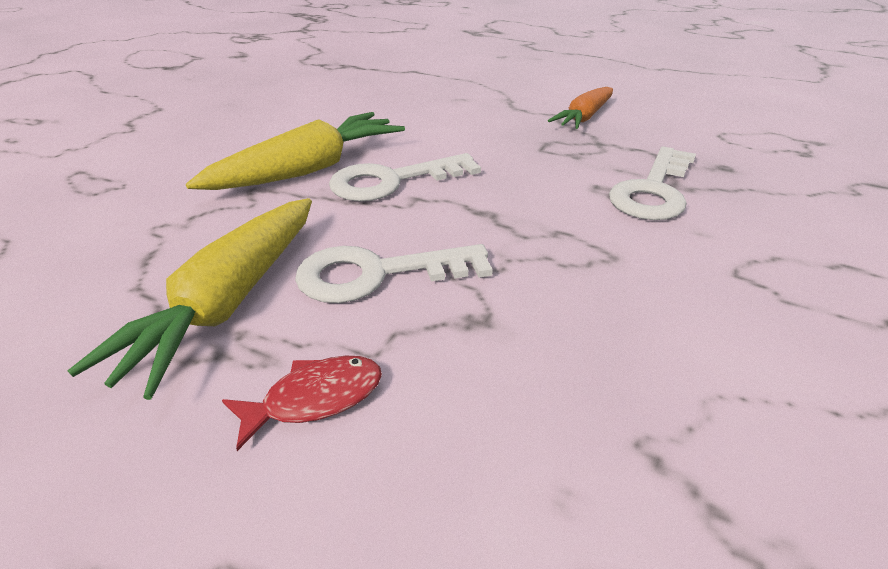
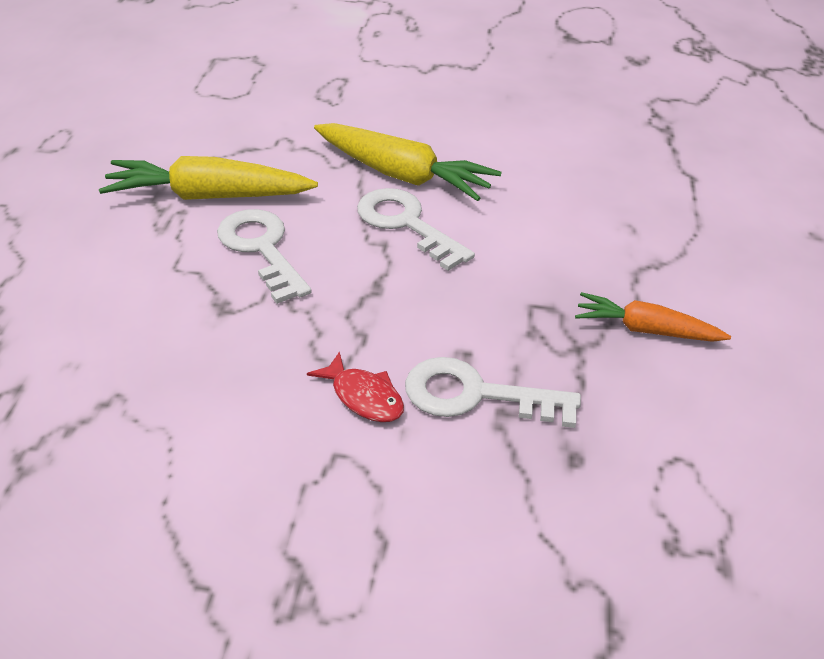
camera: 70 degrees right, 5 degrees up
(315, 399) = (130, 255): red fish -> red fish (364, 397)

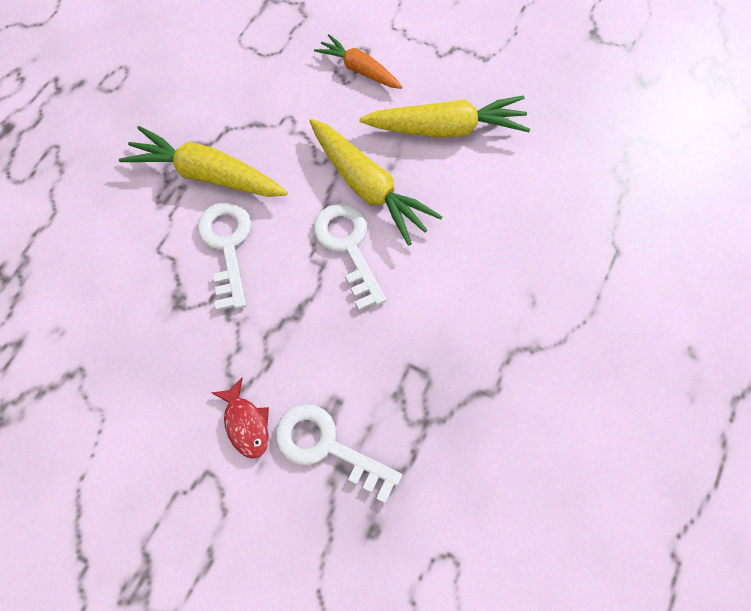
camera: 20 degrees right, 25 degrees up
(462, 120) = (446, 128): none -> yellow carrot
(645, 330) = (488, 419): orange carrot -> orange carrot (359, 69)

